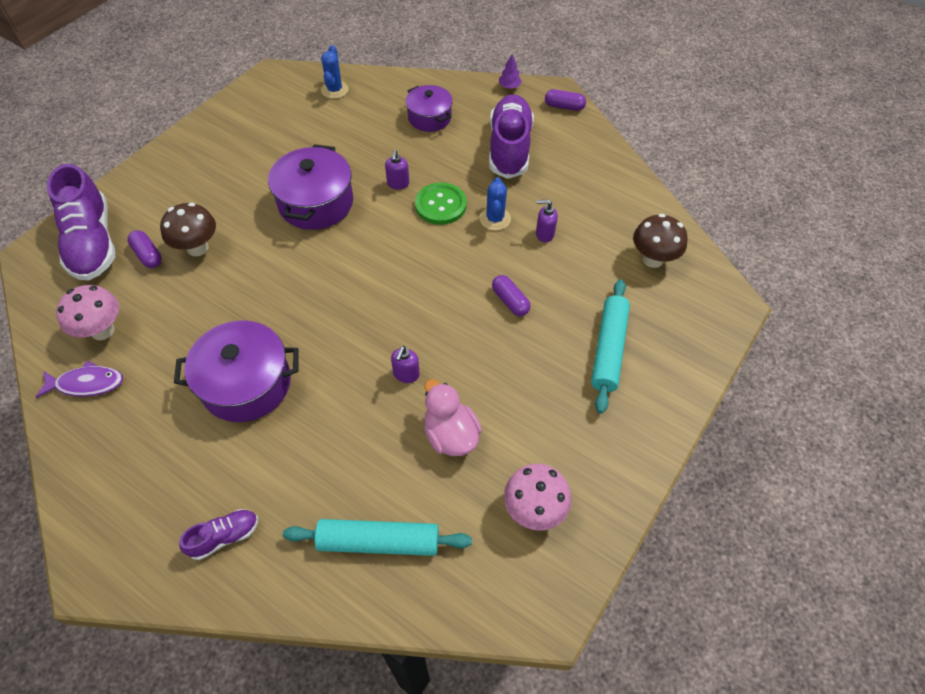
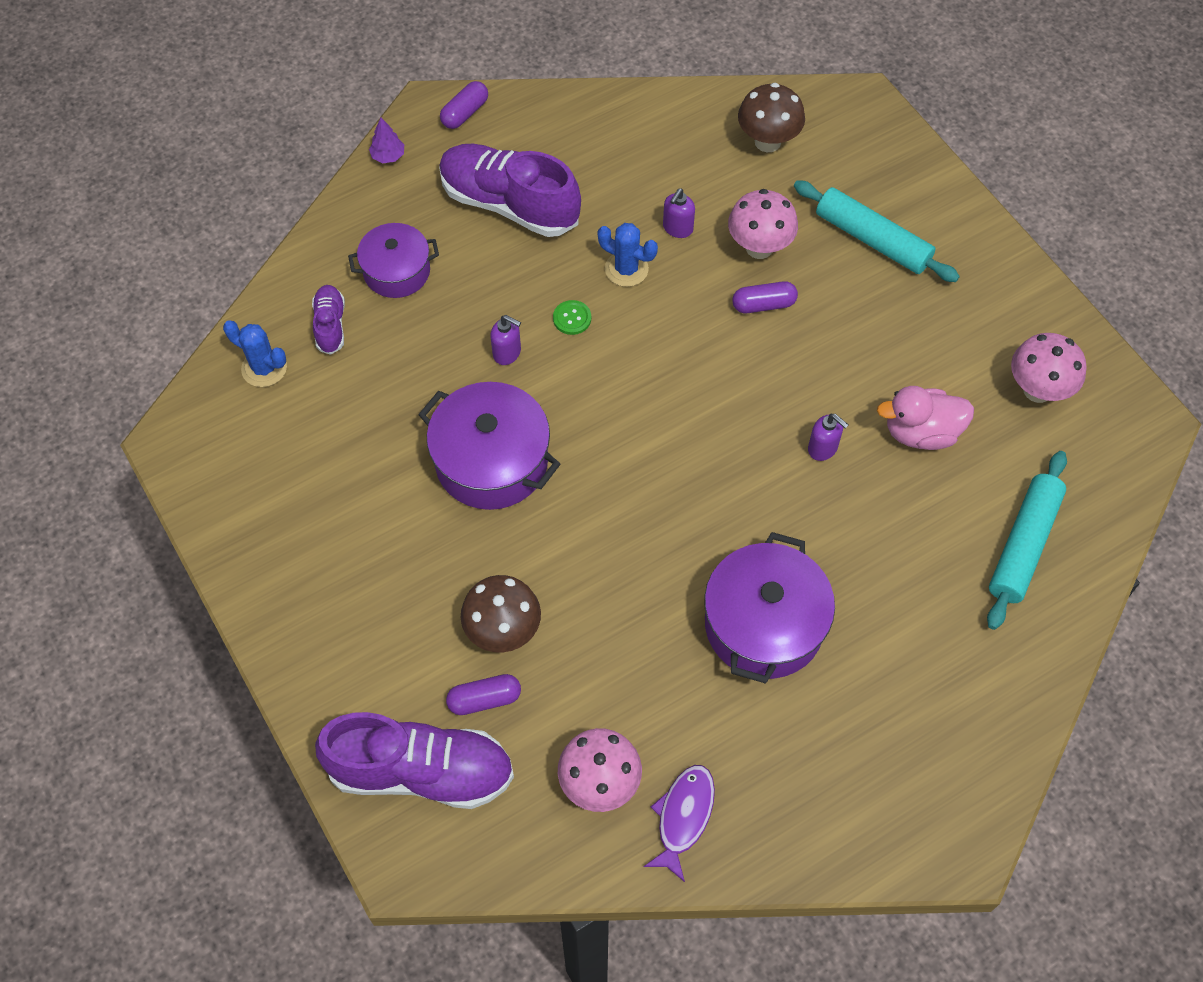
camera: 65 degrees left, 5 degrees up
(224, 537) = (964, 697): purple shoe -> purple shoe (330, 325)
(440, 205) = (572, 318): green button -> green button, size x0.52
(557, 283) = (759, 247): none -> pink mushroom

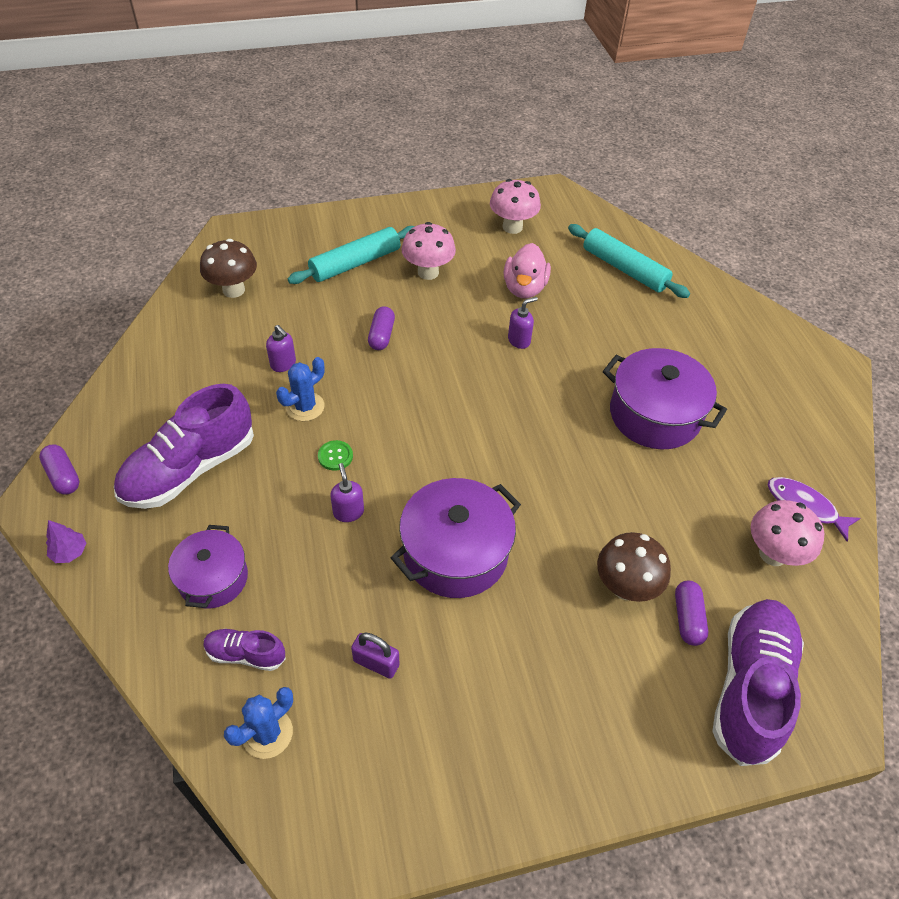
camera: 75 degrees left, 10 degrees down
(351, 429) = (376, 663): none -> purple padlock
(507, 353) = (348, 512): purple soap dispenser -> purple soap dispenser turned 60 degrees counterclockwise
(759, 247) = (328, 323): pink mushroom -> pink mushroom (428, 272)

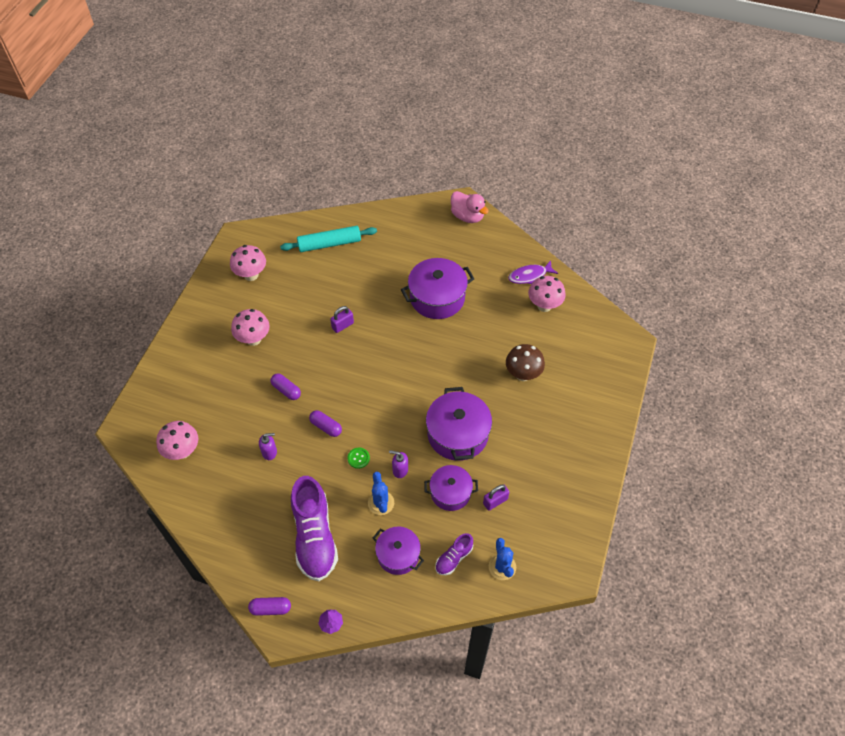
camera: 55 degrees left, 5 degrees up
(233, 290) = (182, 451): brown mushroom -> pink mushroom
(305, 407) = (311, 456): blue cactus -> blue cactus (381, 503)
(352, 593) = (450, 492): none -> purple pot
(355, 263) = (214, 373): turquoise rolling pin -> none
(519, 340) = (342, 325): purple soap dispenser -> purple padlock
(524, 288) = (306, 299): pink duck -> pink duck (467, 216)
(687, 618) = (553, 360): purple capsule -> purple capsule (326, 427)
(750, 687) = (598, 359): purple shoe -> none

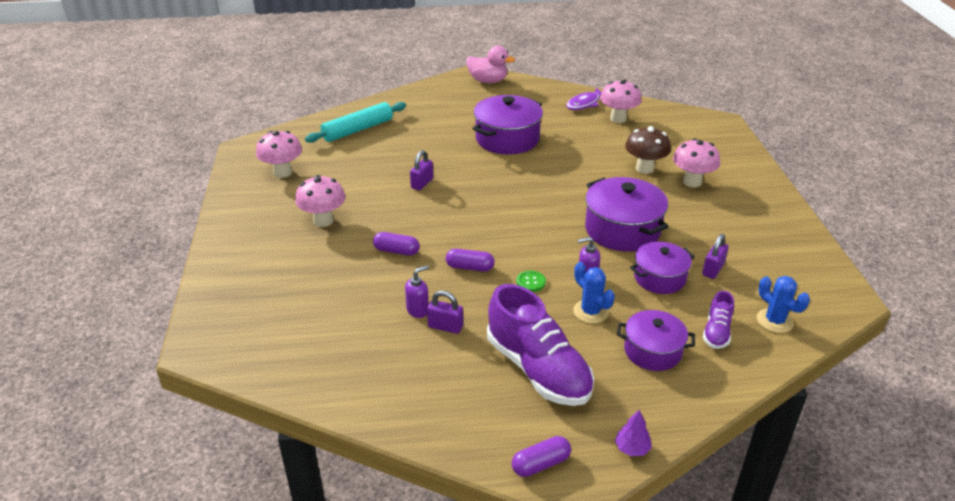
camera: 25 degrees left, 20 degrees down
(182, 451) = (299, 345): pink mushroom -> pink mushroom (692, 182)
(278, 474) = (445, 327): none -> purple padlock

